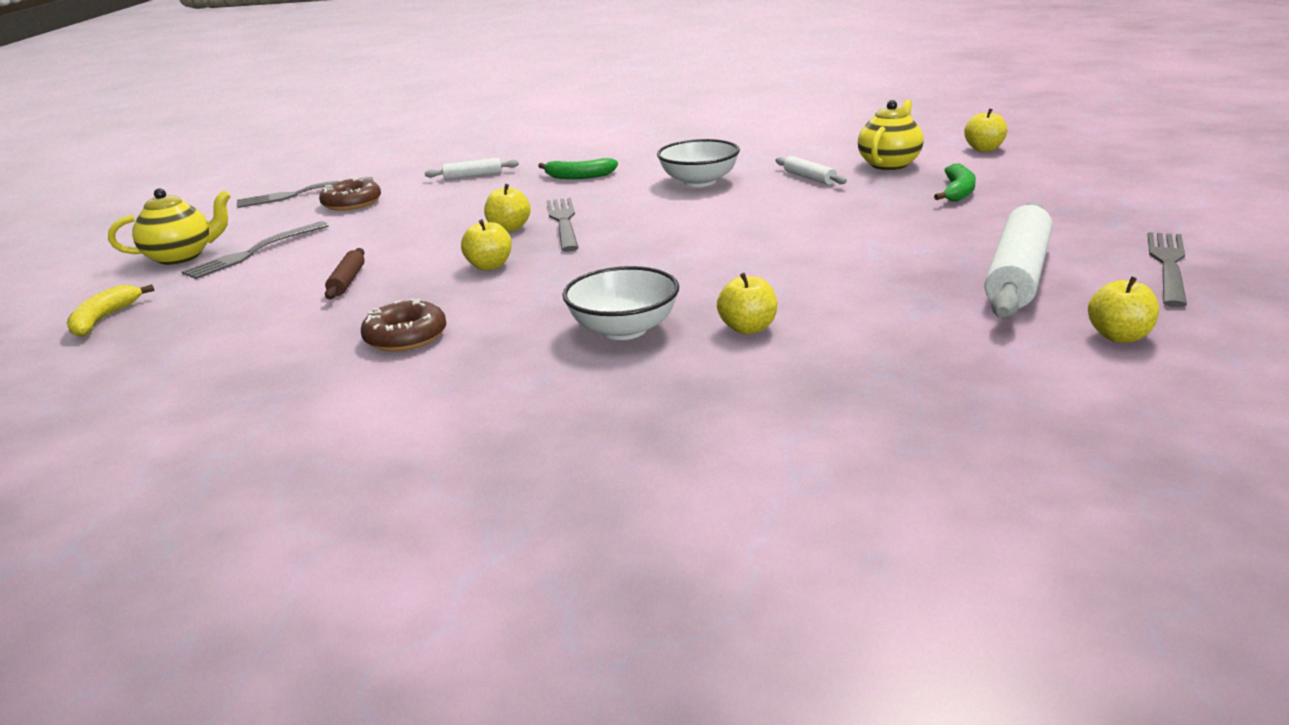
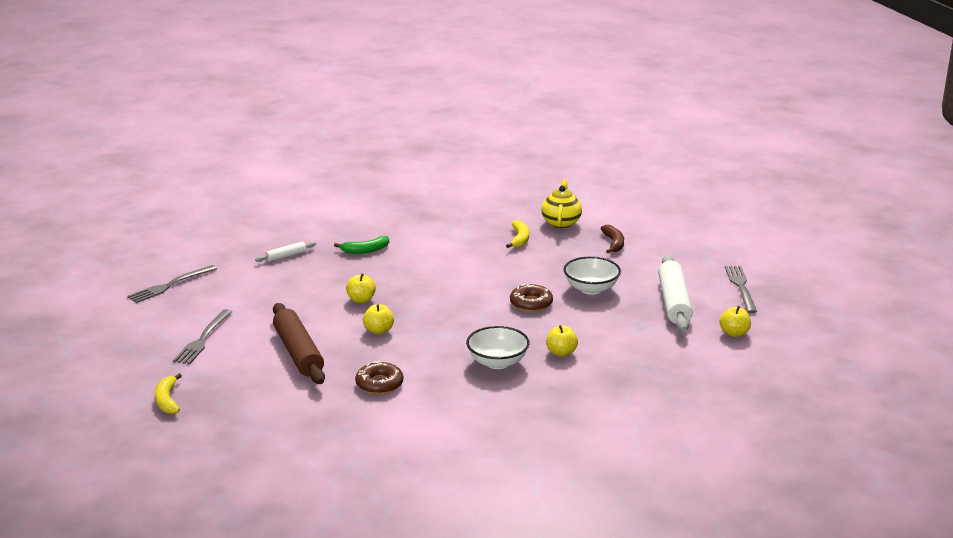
camera: 25 degrees left, 0 degrees up
(181, 257) = (152, 349): yellow teapot -> none
(347, 281) = (298, 353): brown rolling pin -> brown rolling pin, size x2.11
(352, 203) = (222, 290): brown donut -> brown donut (531, 303)
(563, 222) = (392, 291): grey fork -> none
(699, 181) = (452, 248): white bowl -> white bowl (591, 289)
(809, 178) = (519, 239): white rolling pin -> yellow banana
(958, 192) = (613, 243): green banana -> brown banana
(984, 149) = (610, 204): yellow apple -> none

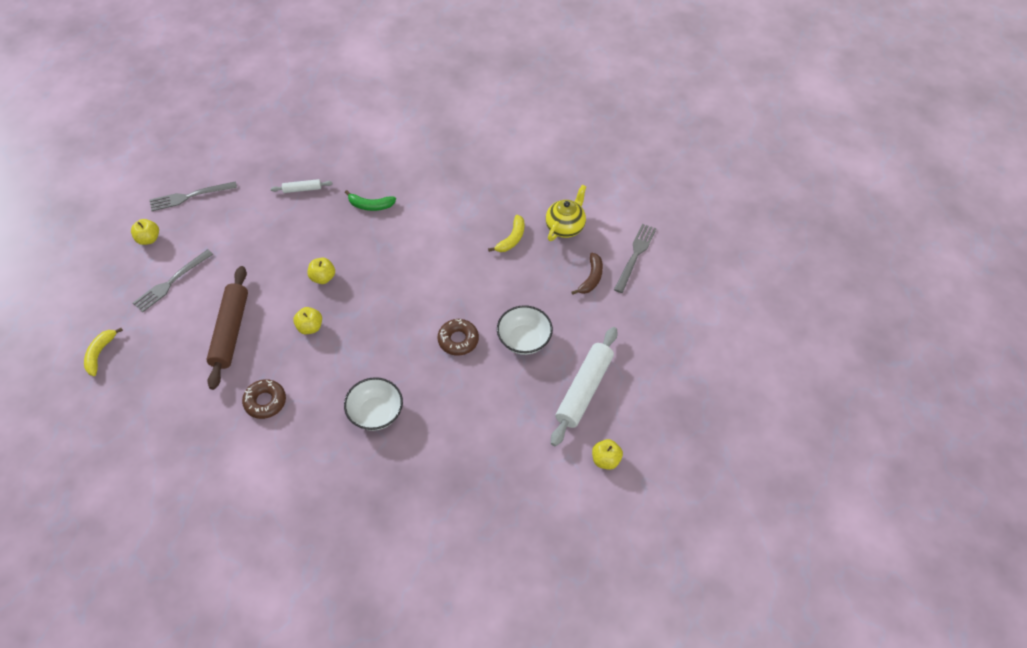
camera: 25 degrees right, 30 degrees up
(561, 352) = (436, 422): yellow apple -> yellow apple (148, 239)
(741, 287) = (662, 393): grey fork -> grey fork (635, 255)

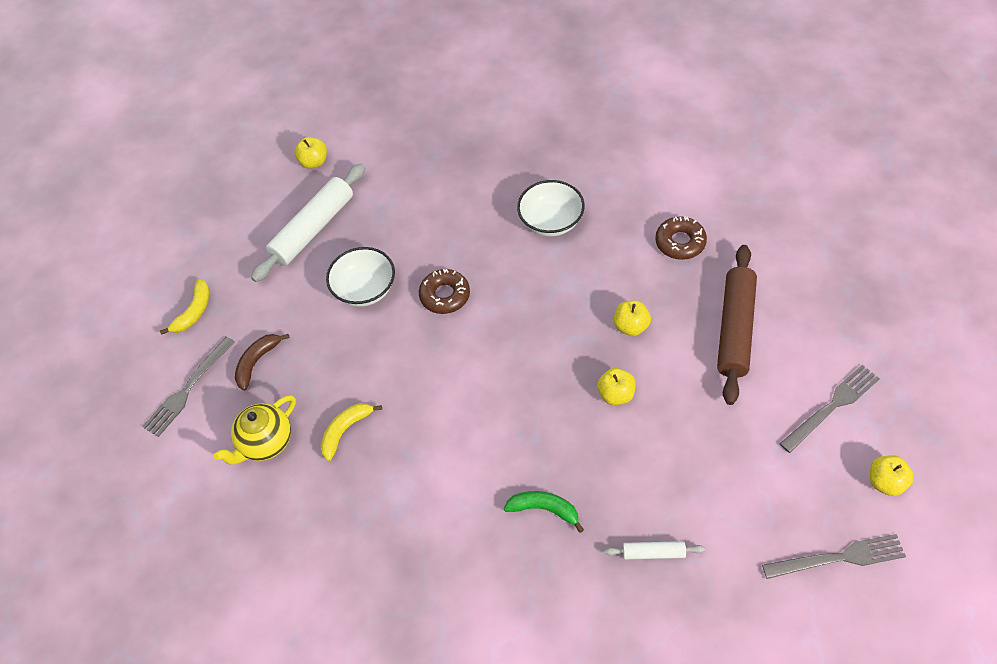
camera: 165 degrees left, 0 degrees up
(100, 354) = (902, 313): yellow banana -> yellow banana (194, 311)

